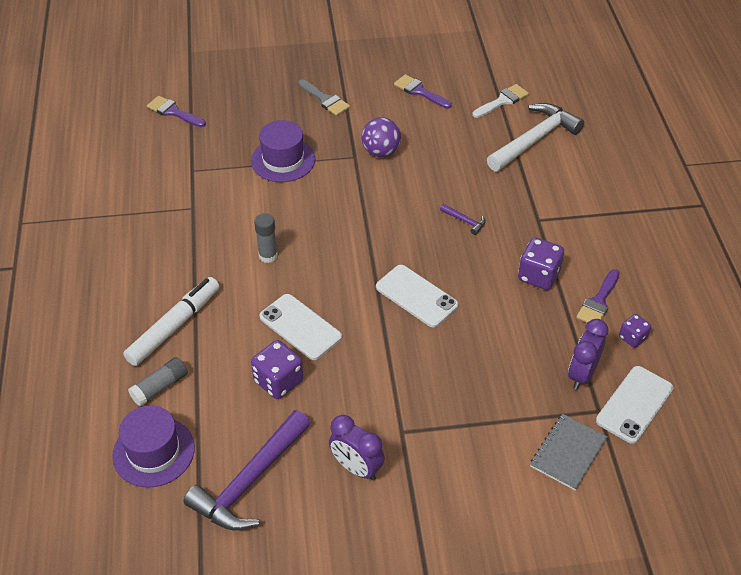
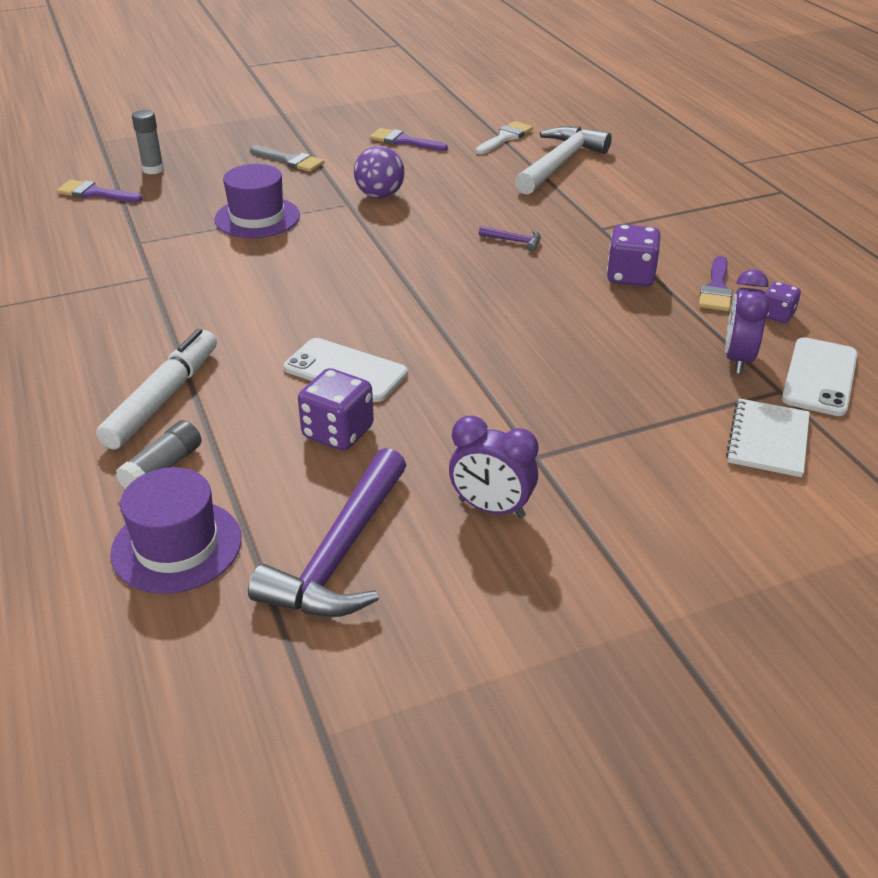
camera: 15 degrees left, 10 degrees down
(268, 256) = (272, 307): grey glue stick -> grey glue stick (153, 169)
(416, 296) = (488, 317): white phone -> none
(568, 453) = (768, 440): grey notebook -> white notebook

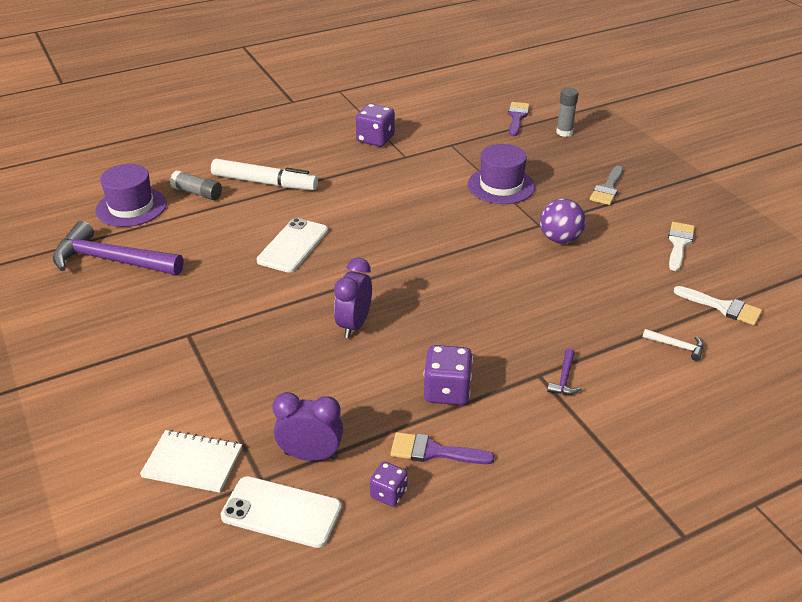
camera: 85 degrees right, 0 degrees up
(338, 432) = (224, 249): purple dice -> purple dice (375, 139)
(403, 141) = (679, 244): purple brush -> white brush
(491, 508) = (138, 315): purple clock -> purple clock (354, 325)
(514, 241) = (497, 318): purple hammer -> purple hammer (564, 379)
(559, 163) = (677, 346): white hammer -> white hammer, size x0.41

